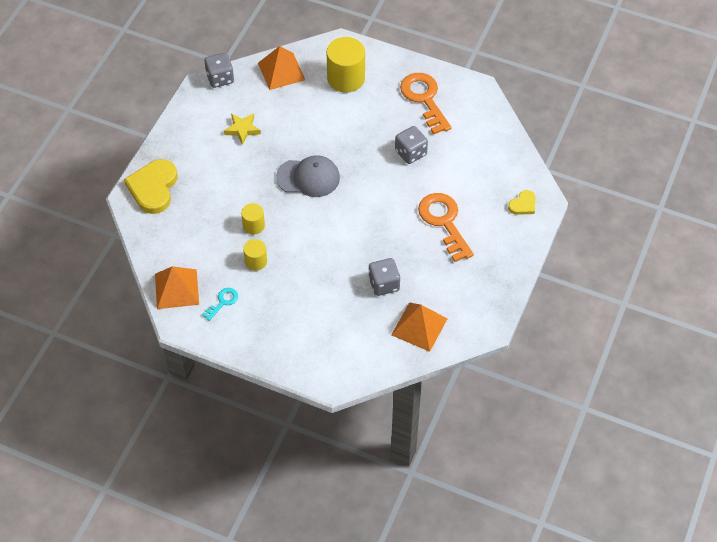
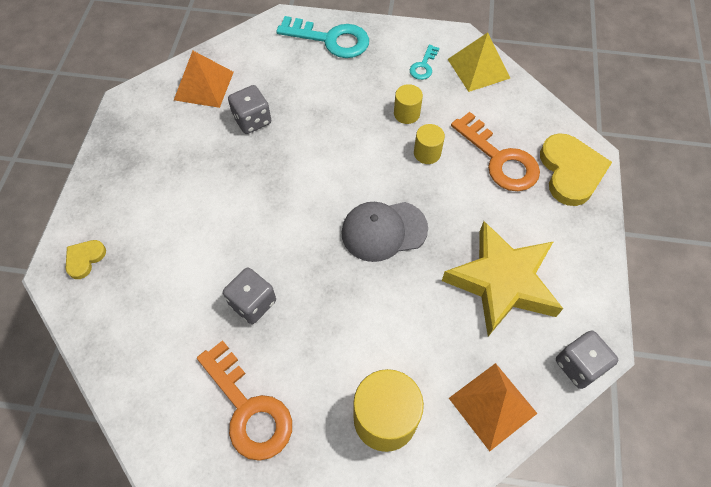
camera: 165 degrees right, 5 degrees up
(176, 289) = (478, 68): orange pyramid -> yellow pyramid
(242, 130) = (502, 282): yellow star -> yellow star, size x2.17
(294, 348) = (331, 40): none -> turquoise key
(444, 222) = (191, 210): orange key -> orange key (499, 159)

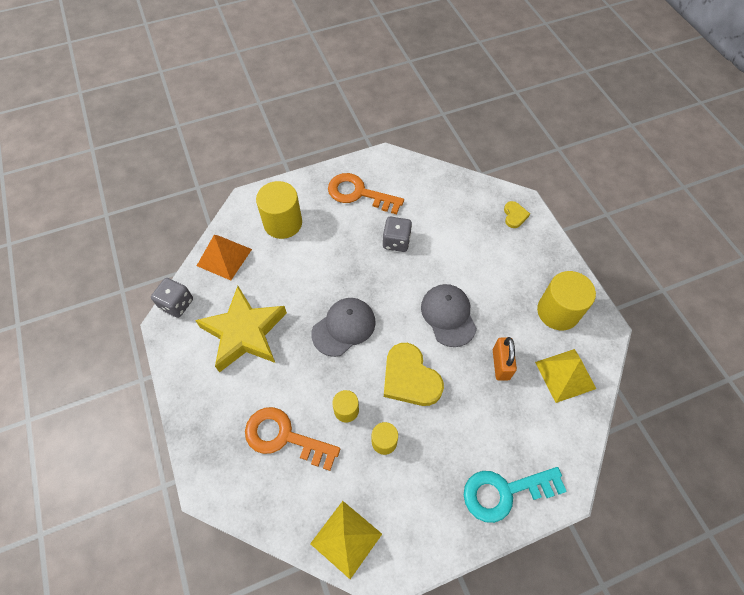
camera: 150 degrees right, 0 degrees up
(153, 136) = (558, 311): none -> yellow cylinder
(203, 86) = (565, 375): orange pyramid -> yellow pyramid
(252, 120) = (500, 364): grey dice -> orange padlock
(263, 186) = (448, 315): none -> grey cap
(423, 66) = (399, 509): turquoise key -> none
(570, 171) = (219, 457): yellow heart -> yellow heart (410, 378)

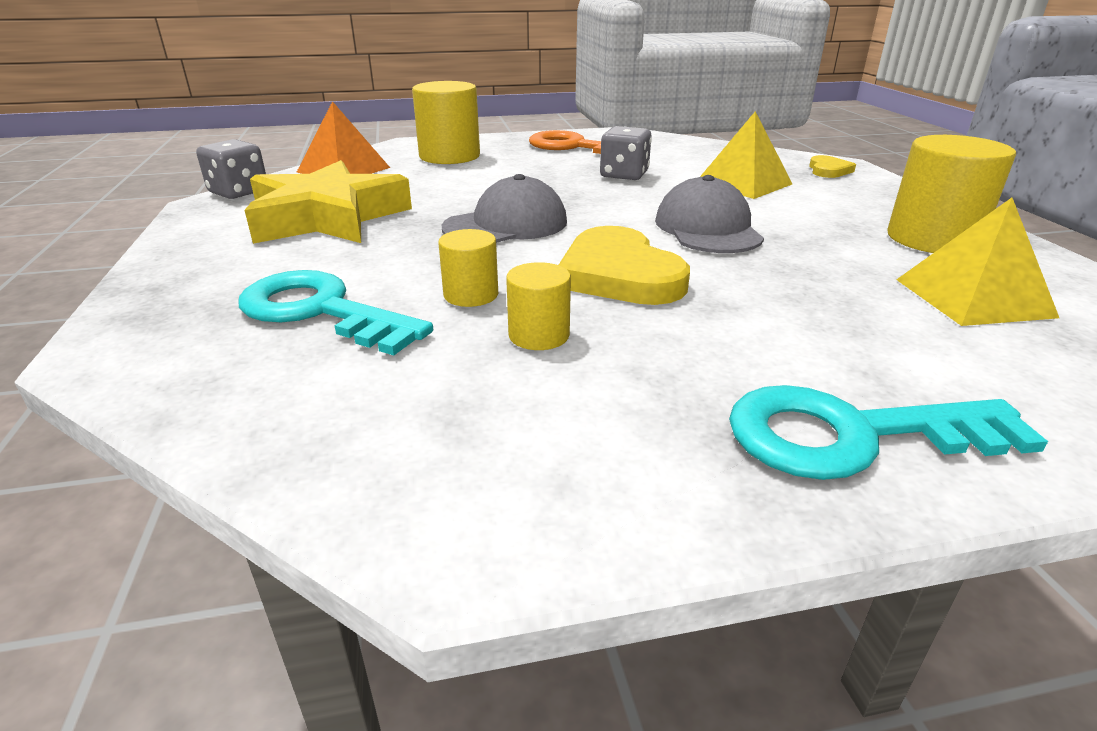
camera: 10 degrees right, 30 degrees down
(284, 437) = (320, 311): orange key -> turquoise key
(346, 539) = (374, 463): yellow pyramid -> yellow pyramid (743, 183)
(500, 364) = (818, 276): orange padlock -> none

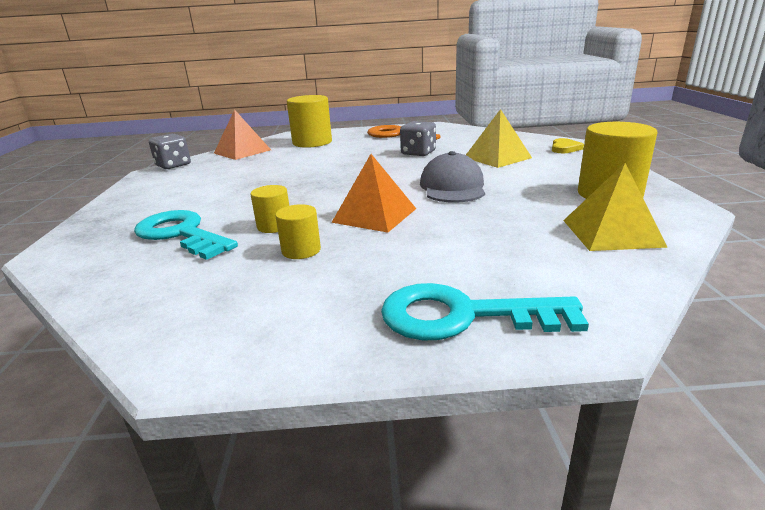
camera: 10 degrees right, 5 degrees down
(327, 217) = (216, 180): yellow star -> none
(506, 225) = (322, 184): grey cap -> none
(619, 275) = (374, 215): yellow heart -> orange pyramid

